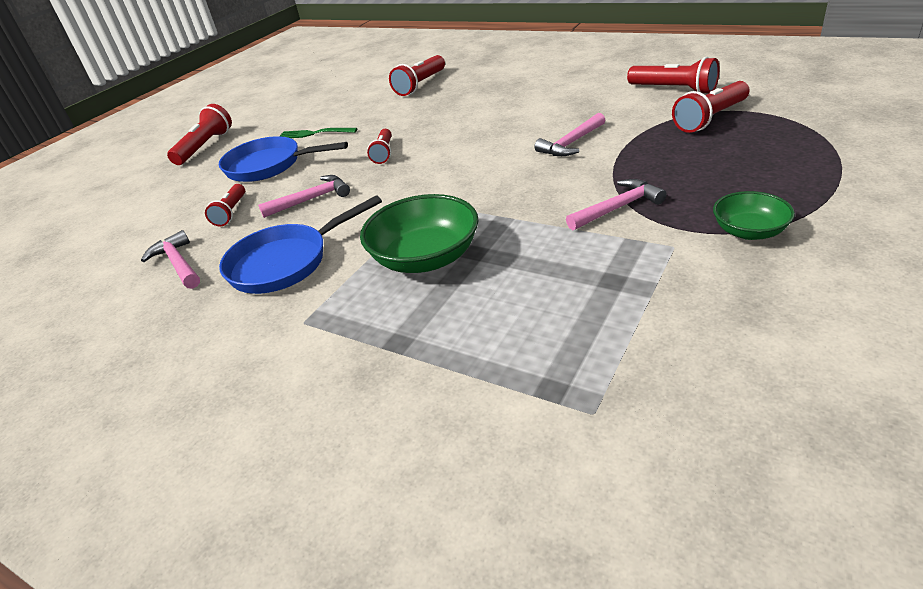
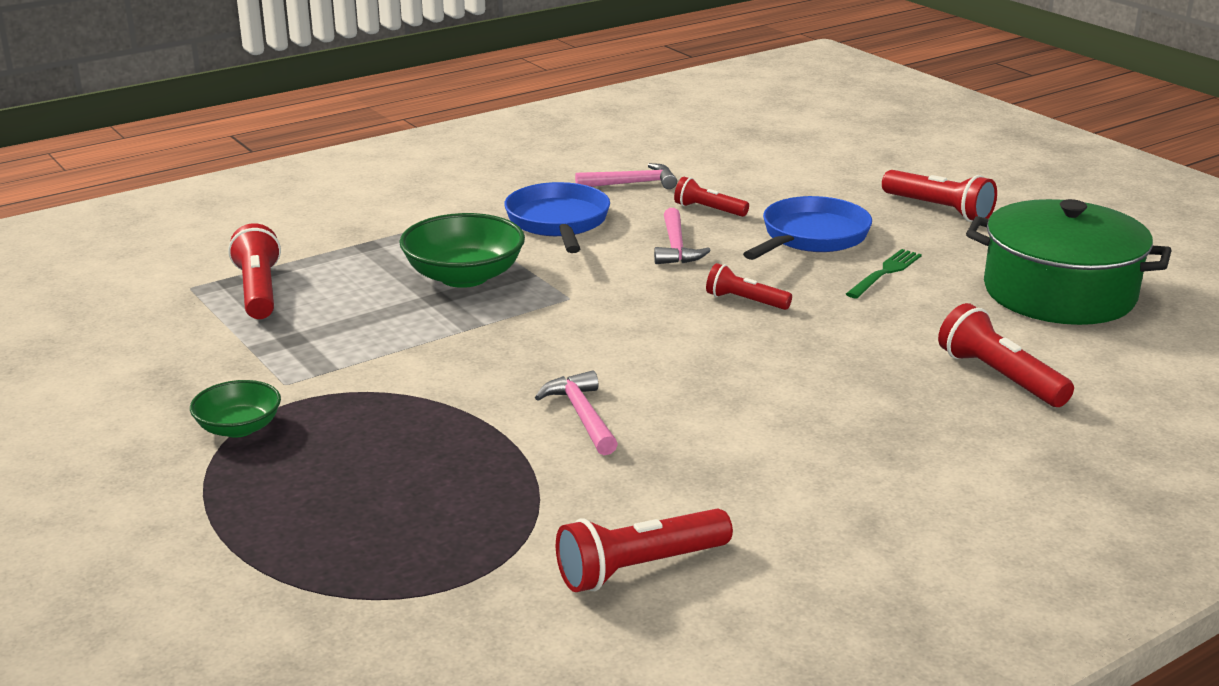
camera: 110 degrees right, 10 degrees down
(315, 97) = (1059, 293): none -> green pot
(618, 208) = (390, 384): pink hammer -> none
(710, 118) = (491, 540): red flashlight -> red flashlight (259, 291)

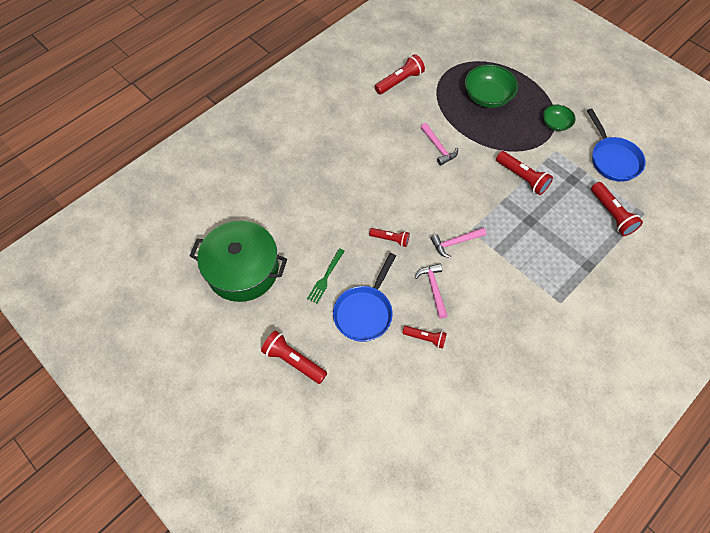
camera: 170 degrees right, 35 degrees up
(464, 276) = (526, 242): green bowl -> green bowl (487, 96)
(558, 222) = (503, 308): blue pan -> blue pan (613, 159)
(632, 183) = (478, 369): pink hammer -> pink hammer (455, 243)
(999, 377) = (281, 195): red flashlight -> red flashlight (522, 178)

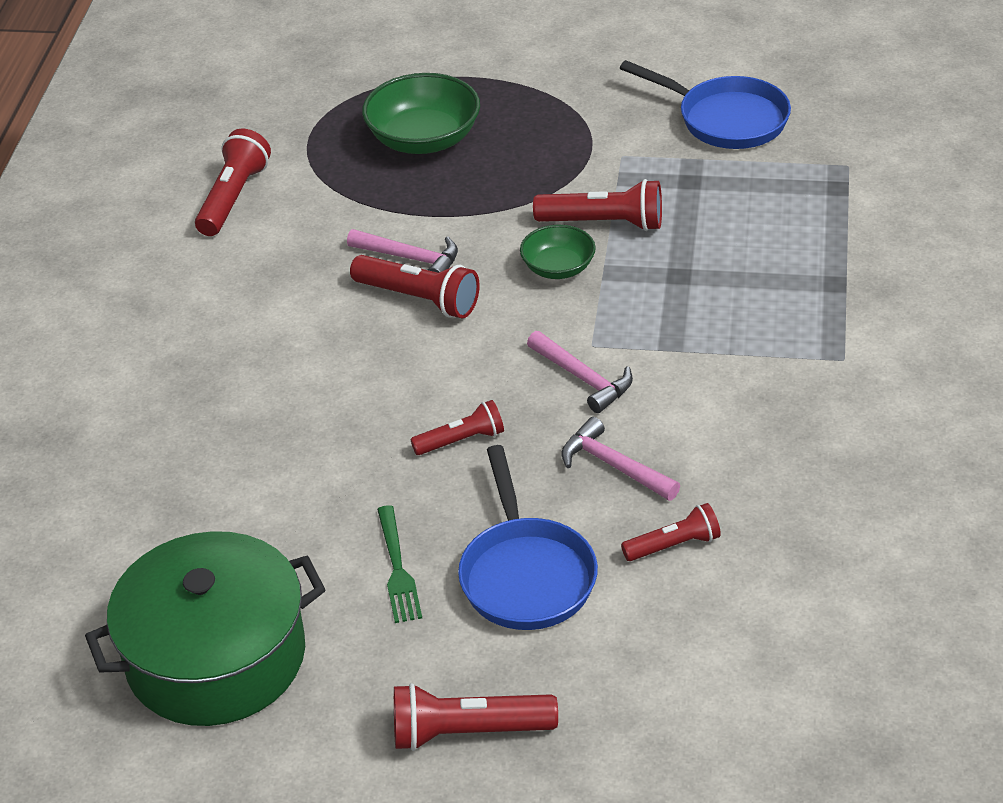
camera: 35 degrees left, 20 degrees down
(455, 243) = (583, 378): pink hammer -> pink hammer turned 75 degrees counterclockwise
(555, 124) = (583, 119): green bowl -> green bowl (558, 268)
(611, 214) = (800, 194): red flashlight -> red flashlight (419, 299)

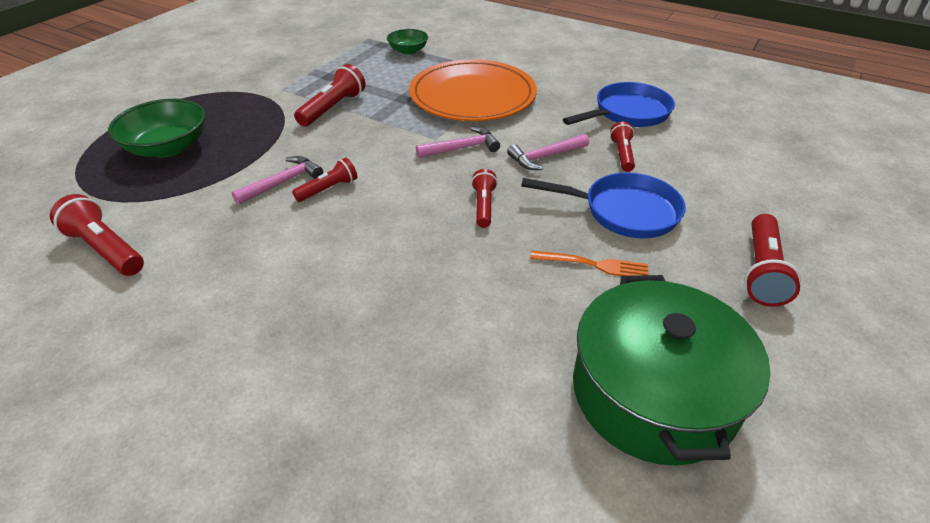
camera: 70 degrees left, 0 degrees up
(397, 568) = (593, 265): green fork -> orange fork
(419, 299) = (328, 189): red flashlight -> red flashlight, size x0.64
(558, 268) = (355, 132): green bowl -> green bowl (408, 51)
(726, 119) = (292, 55): blue pan -> blue pan (628, 113)
(739, 341) = (472, 96): none -> orange plate

